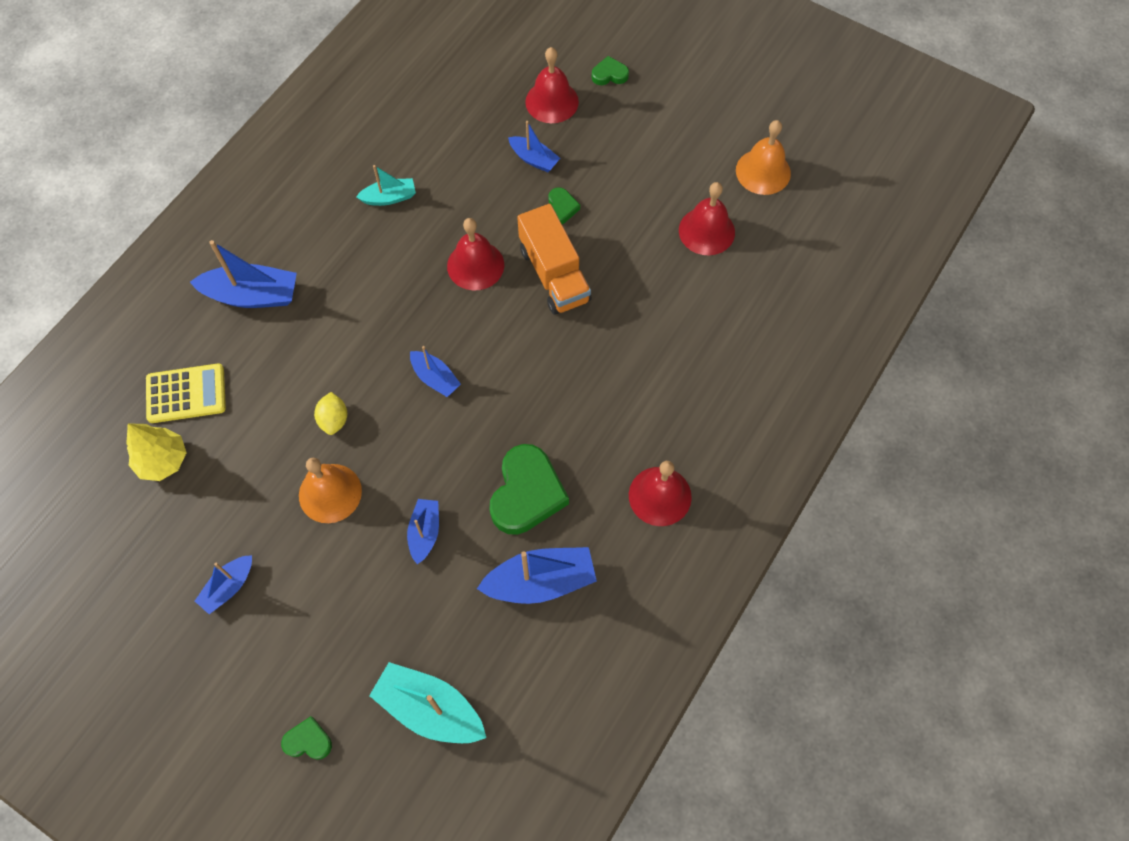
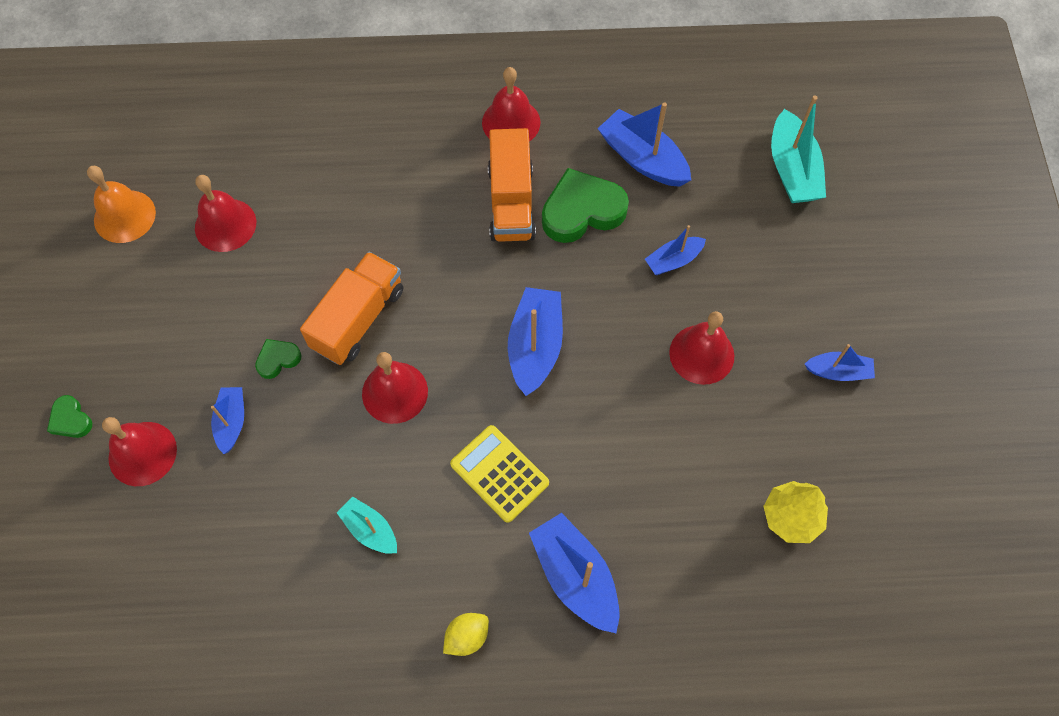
camera: 125 degrees left, 0 degrees up
(186, 394) = (718, 552): yellow calculator -> yellow calculator (499, 473)
(308, 741) = (884, 230): green heart -> none
(330, 493) = (701, 354): orange bell -> red bell
(334, 420) = (638, 400): yellow lemon -> yellow lemon (467, 637)
(435, 378) = (535, 346): blue boat -> blue boat, size x1.70
(577, 443) = (511, 202): none -> orange truck

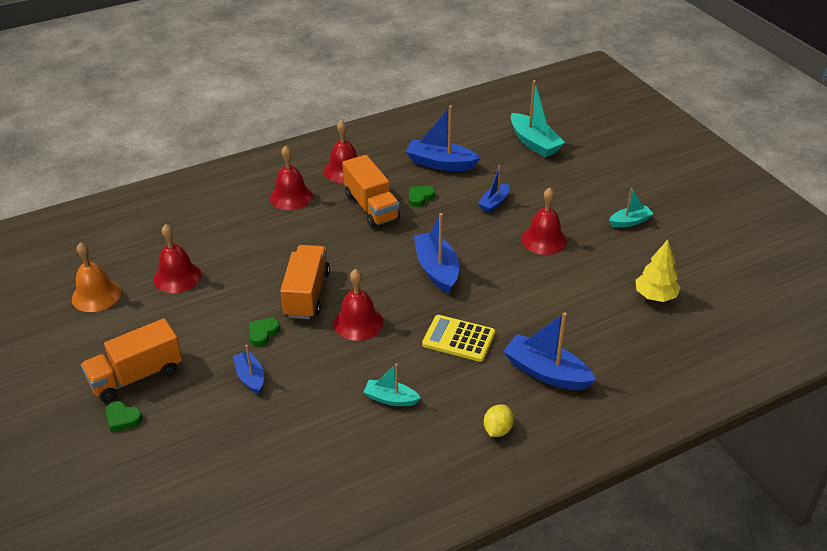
camera: 25 degrees left, 25 degrees down
(112, 363) = (136, 376): none -> orange truck
(142, 453) = (192, 417): red bell -> red bell (291, 197)
(582, 211) = (420, 197): green heart -> green heart, size x0.49
(838, 372) = (630, 222): blue boat -> turquoise boat

